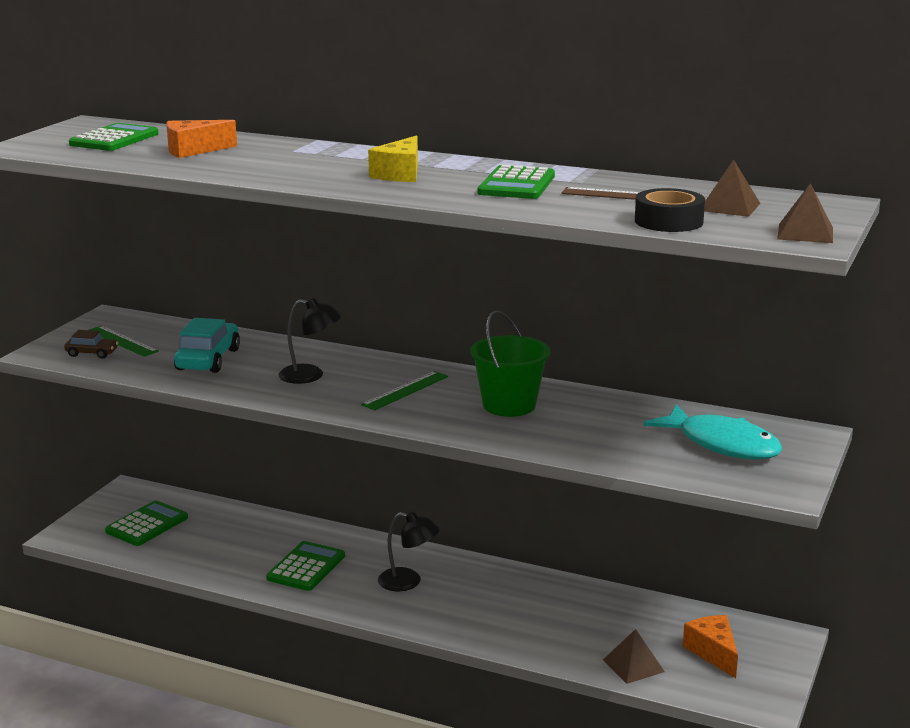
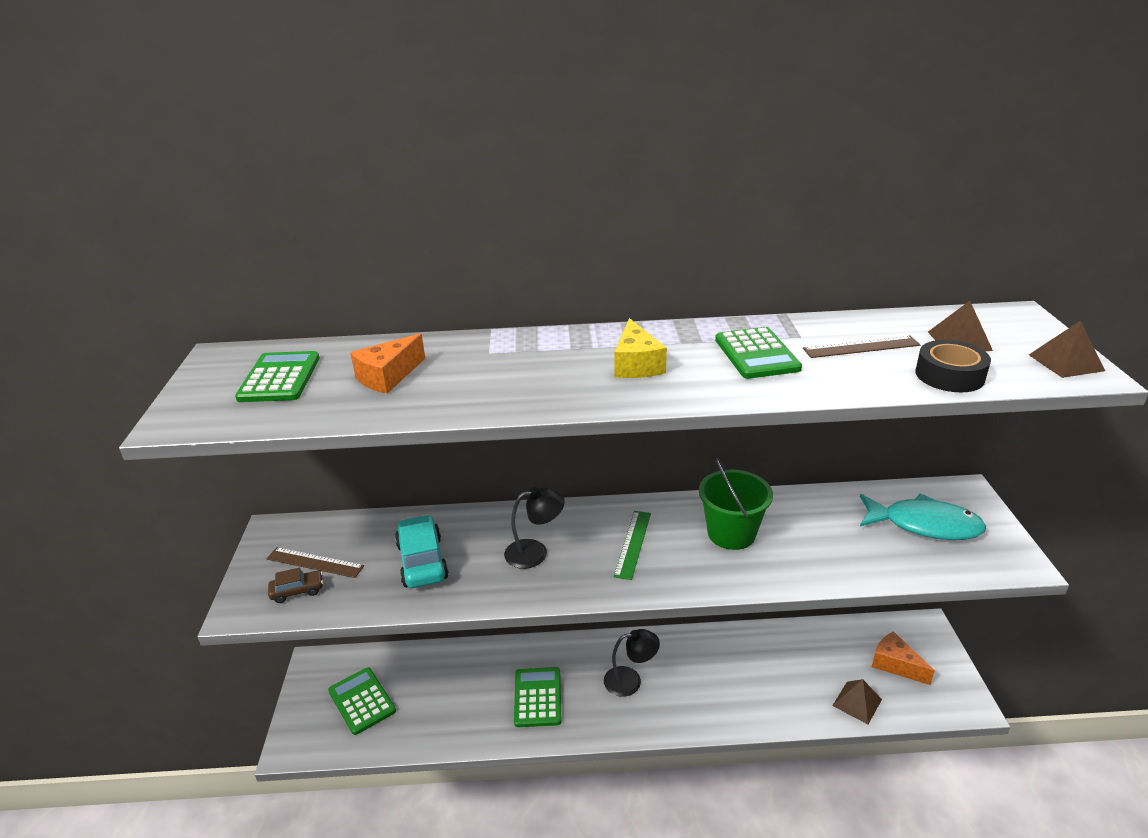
camera: 25 degrees left, 10 degrees up
(122, 341) = (315, 562): green ruler -> brown ruler
(147, 525) = (362, 701): green calculator -> green calculator turned 45 degrees counterclockwise

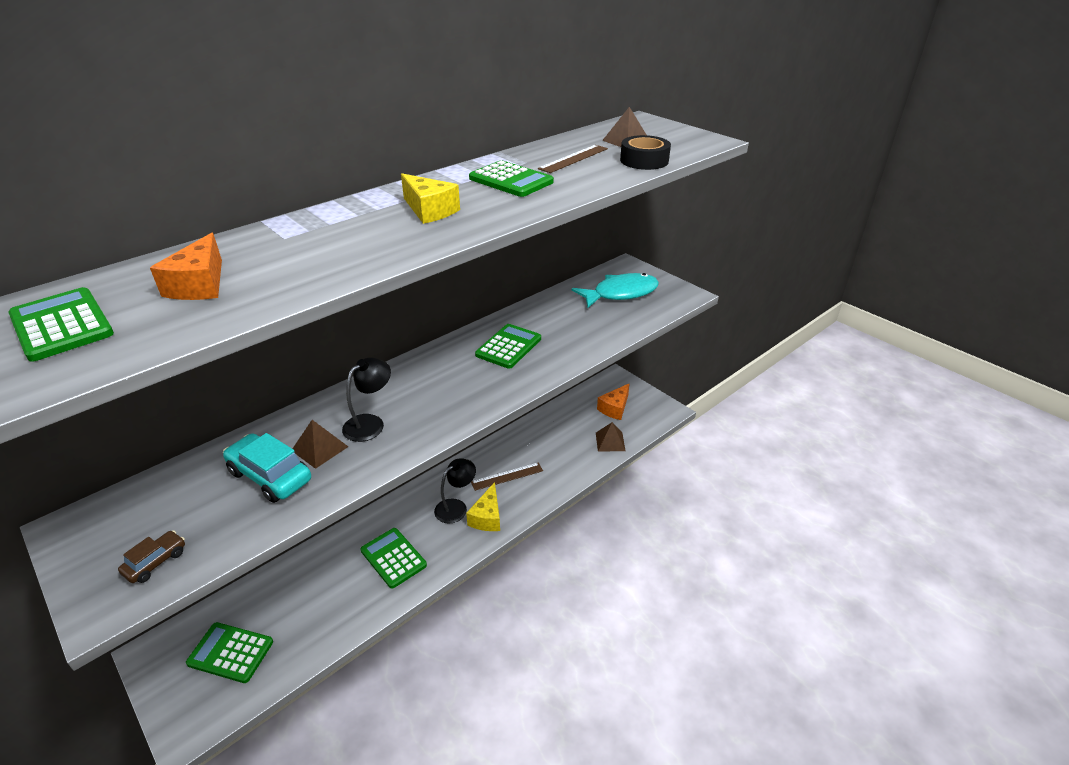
camera: 40 degrees left, 5 degrees up
(315, 562) = (151, 530): brown ruler -> brown ruler (507, 476)
(633, 544) = (444, 383): green ruler -> none
(652, 709) = (487, 517): none -> yellow cheese
(731, 533) = (508, 347): green bucket -> green calculator
(895, 664) = (615, 408): orange cheese -> orange cheese turned 60 degrees counterclockwise
(1066, 362) = (694, 138): brown pyramid -> brown pyramid (320, 448)

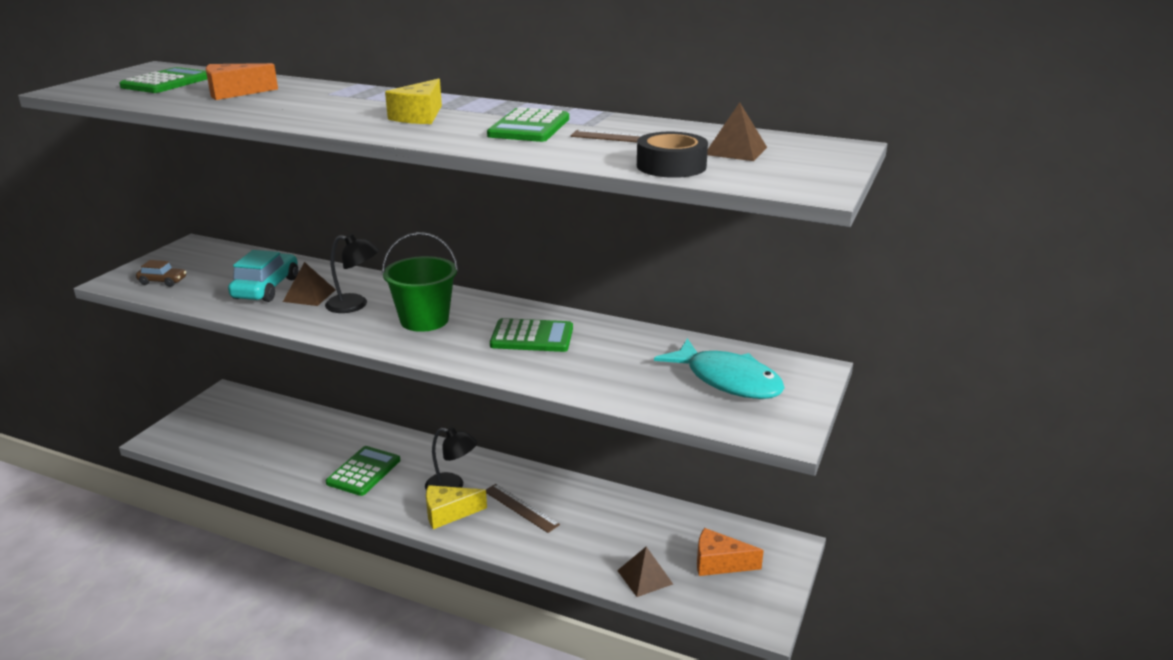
camera: 65 degrees right, 10 degrees down
(230, 652) = (233, 428): green calculator -> none
(436, 390) = (424, 320): none -> green bucket

